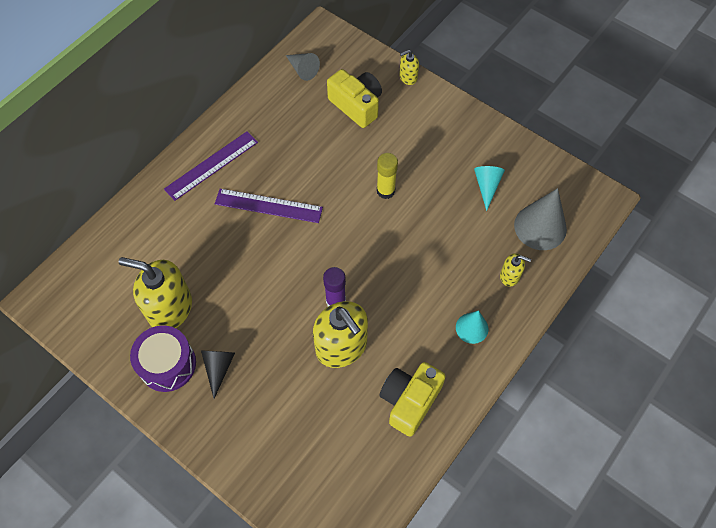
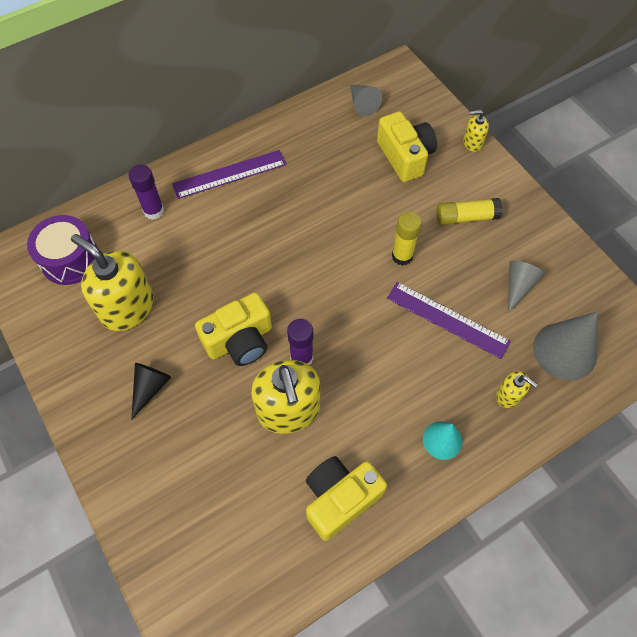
camera: 20 degrees right, 0 degrees up
(157, 218) = (154, 211): none -> purple glue stick
(167, 364) = (100, 365): purple drum -> purple drum (70, 259)
(268, 205) = (271, 233): purple ruler -> purple ruler (447, 319)
(278, 304) = (240, 340): none -> yellow camera
(425, 142) = (466, 217): none -> yellow glue stick
(487, 186) = (518, 286): turquoise cone -> grey cone

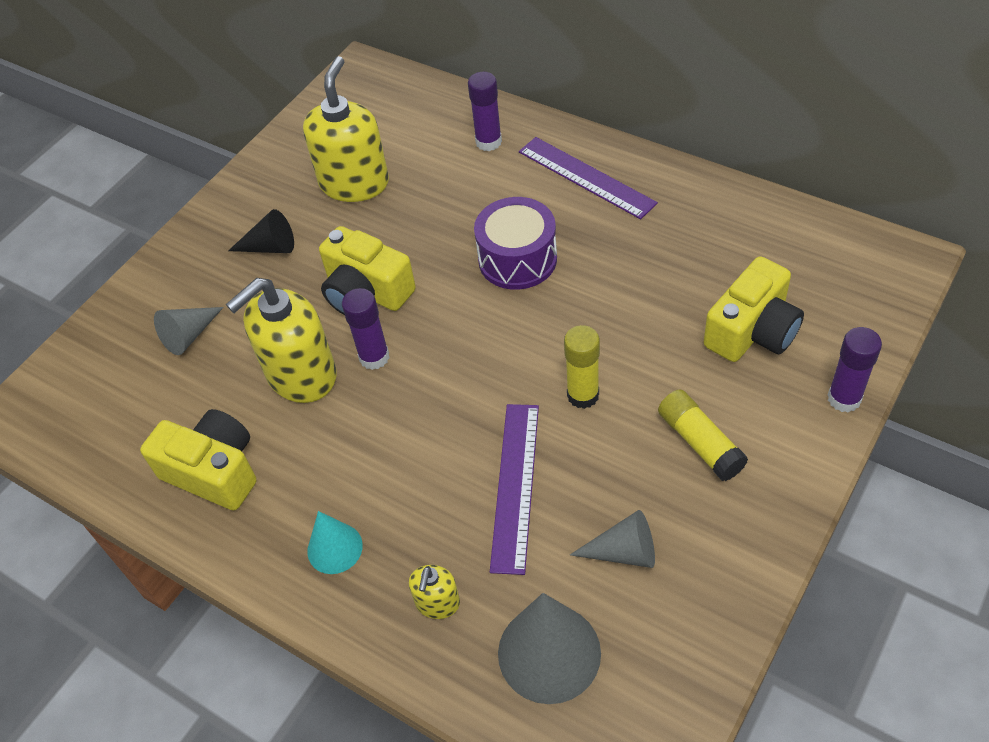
camera: 70 degrees right, 10 degrees down
(70, 259) = (385, 113): purple drum -> purple drum (517, 259)
(362, 104) = (805, 248): grey cone -> grey cone (189, 335)
(472, 143) = (844, 398): yellow soap dispenser -> purple glue stick

